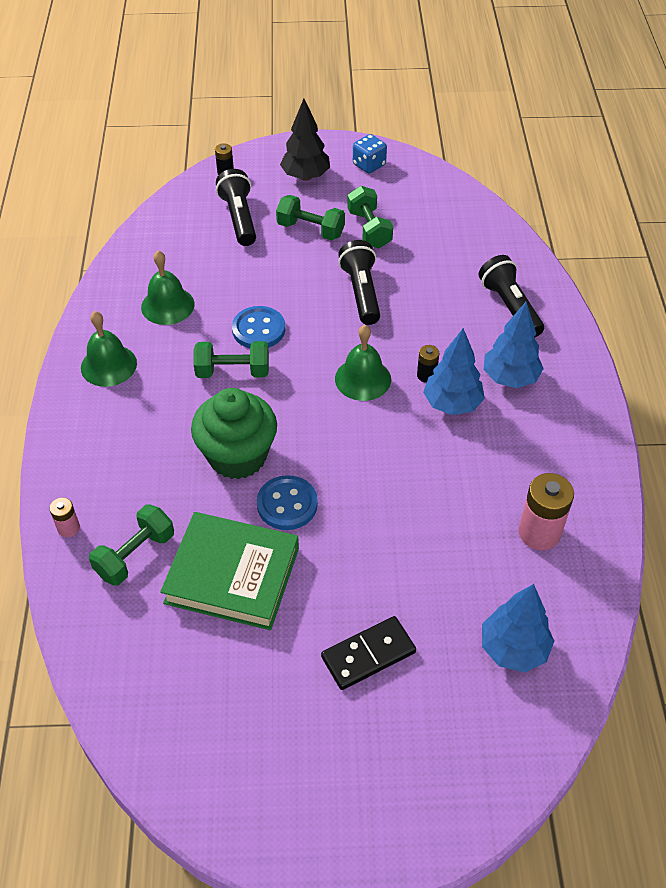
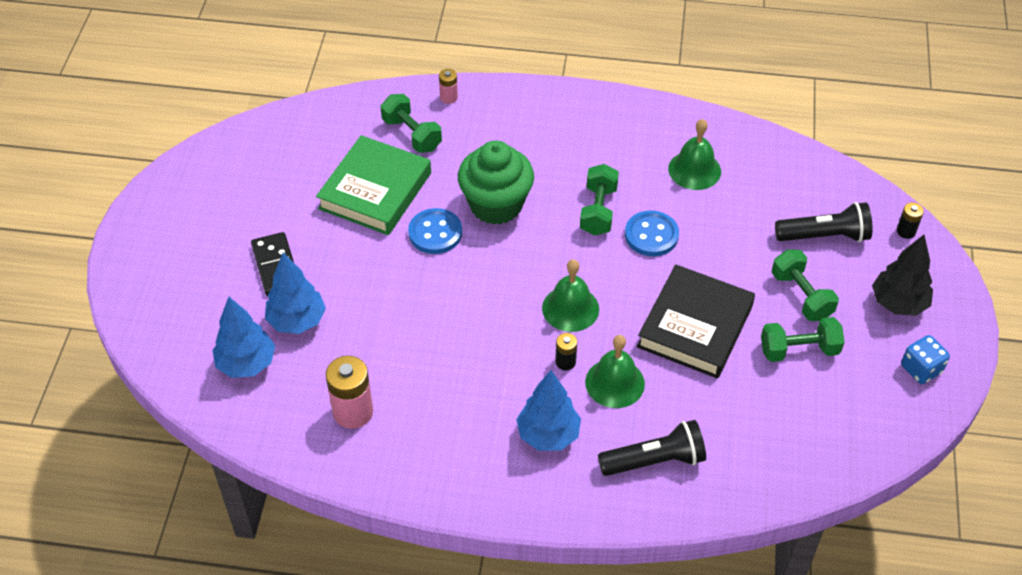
camera: 100 degrees right, 0 degrees up
(108, 365) = (621, 126): green bell -> green bell (615, 383)
(310, 230) = (801, 296): green dumbbell -> green dumbbell turned 60 degrees counterclockwise
(361, 292) = (695, 326): black flashlight -> black book
(452, 404) = (523, 376): blue tree -> blue tree (297, 321)

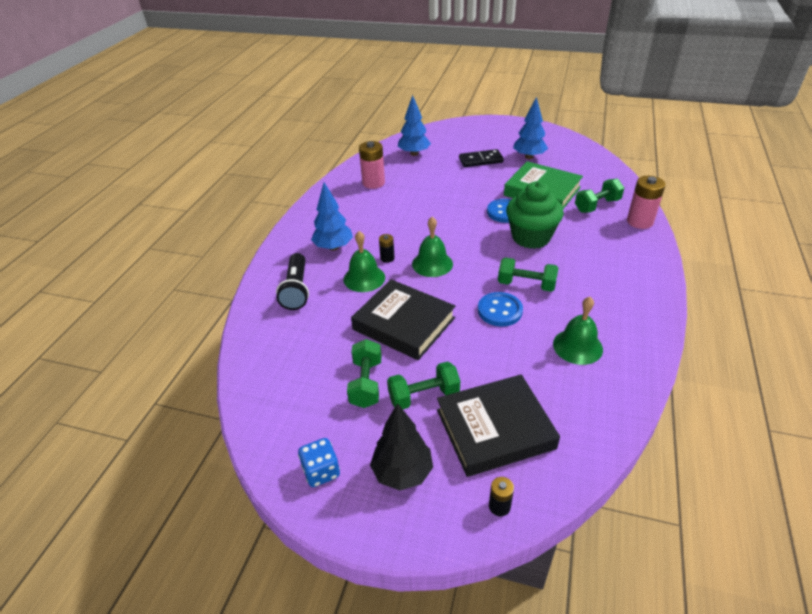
camera: 100 degrees right, 10 degrees down
(297, 321) = (440, 167): blue tree -> blue tree (529, 157)
(448, 97) = (640, 222): pink battery -> pink battery, size x1.90
(825, 236) = (495, 429): black flashlight -> black book

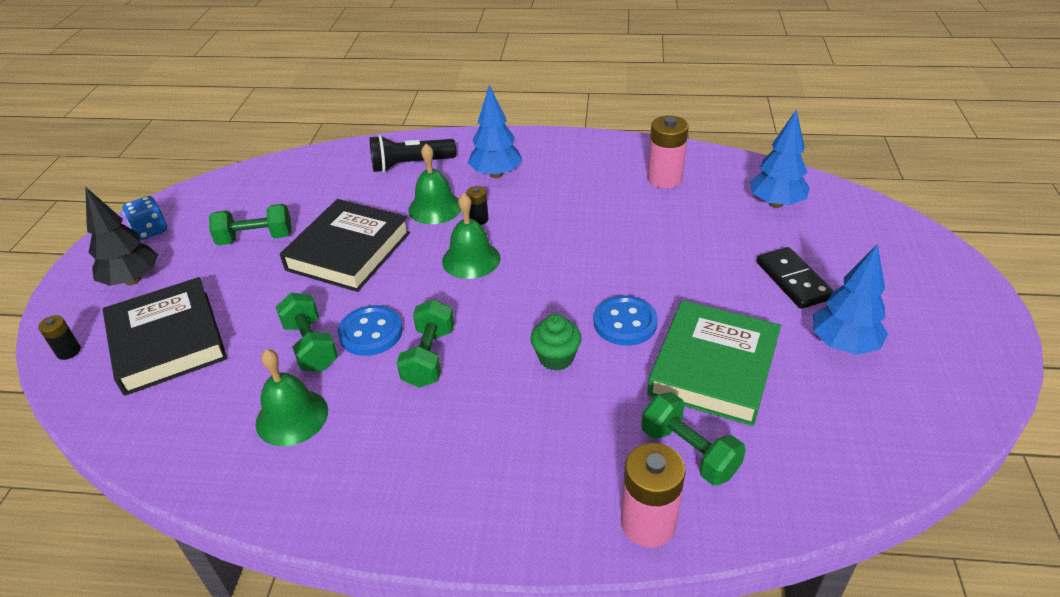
camera: 80 degrees right, 0 degrees up
(423, 396) = (229, 281): green dumbbell -> green dumbbell (311, 346)
(531, 237) = (556, 358): green cupcake -> green cupcake, size x0.53

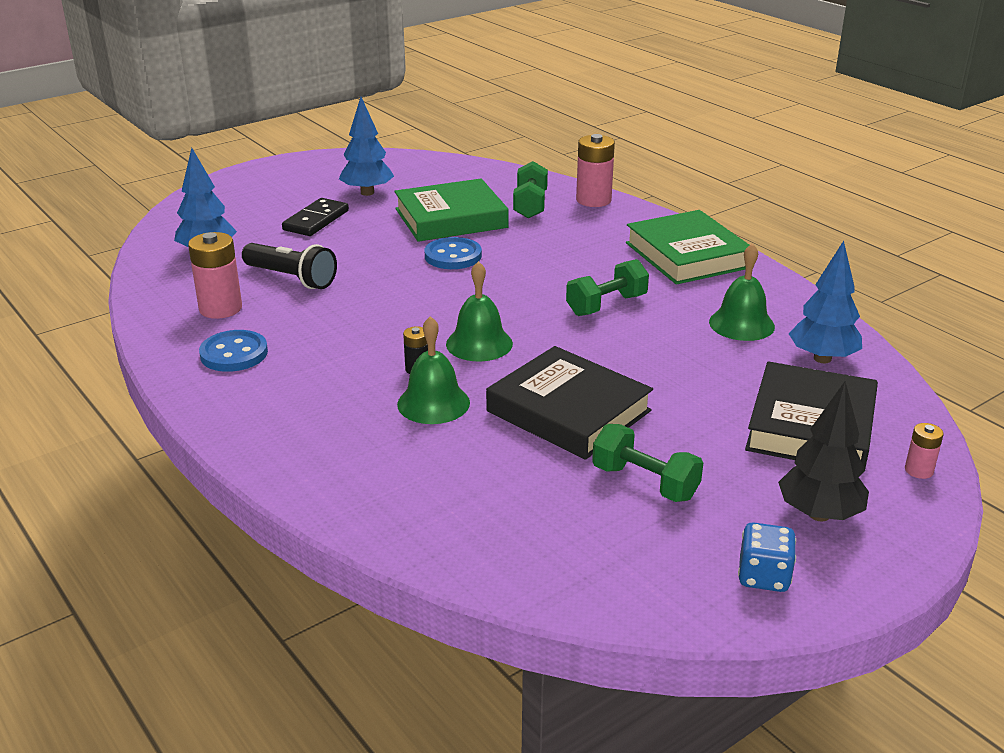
camera: 135 degrees left, 10 degrees down
(68, 351) = (918, 470): black battery -> pink battery
(311, 346) = (685, 356): green dumbbell -> none
(348, 251) = (568, 411): black book -> black book turned 60 degrees clockwise
(371, 332) = (629, 340): blue button -> blue button (234, 353)
(410, 165) = (376, 468): black flashlight -> black flashlight (292, 278)
(431, 490) = (687, 255): none -> green book
(496, 174) = (323, 400): blue tree -> blue tree (822, 358)
(556, 358) = (526, 264): green cupcake -> none

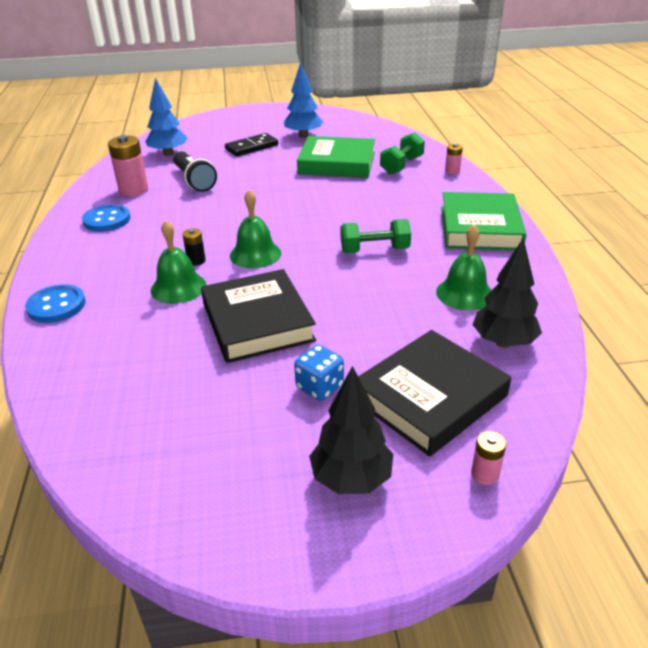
camera: 30 degrees right, 5 degrees up
(453, 256) = (309, 189): blue button -> blue button (56, 306)
(593, 200) = (452, 171): pink battery -> pink battery, size x0.53
(645, 482) = (247, 397): green dumbbell -> none
(763, 576) = (245, 515): blue dice -> blue dice (319, 387)
(822, 358) = (503, 342): blue tree -> black tree

